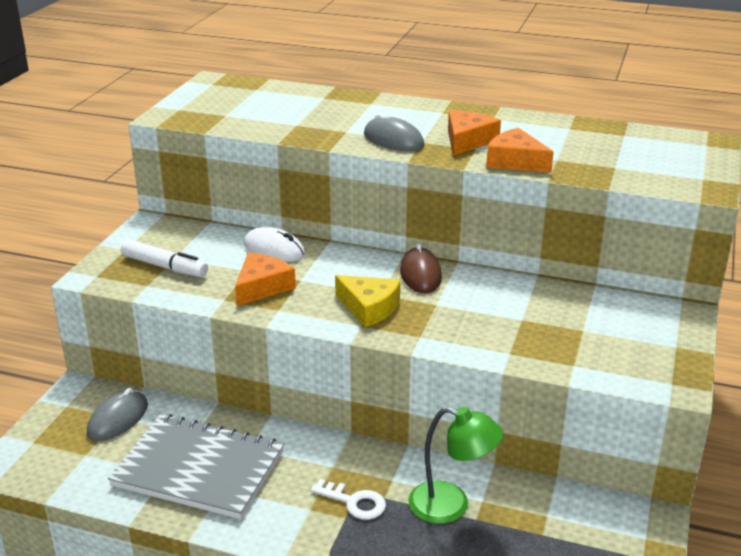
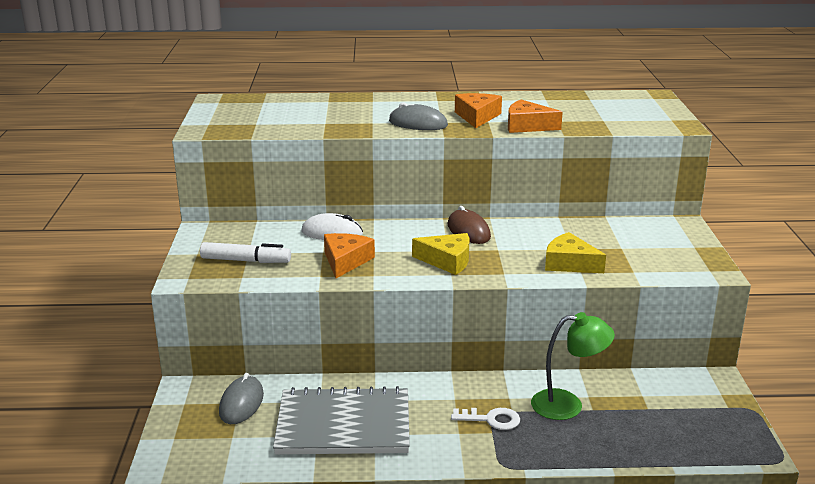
camera: 20 degrees left, 5 degrees down
(504, 339) = (569, 263): none -> yellow cheese

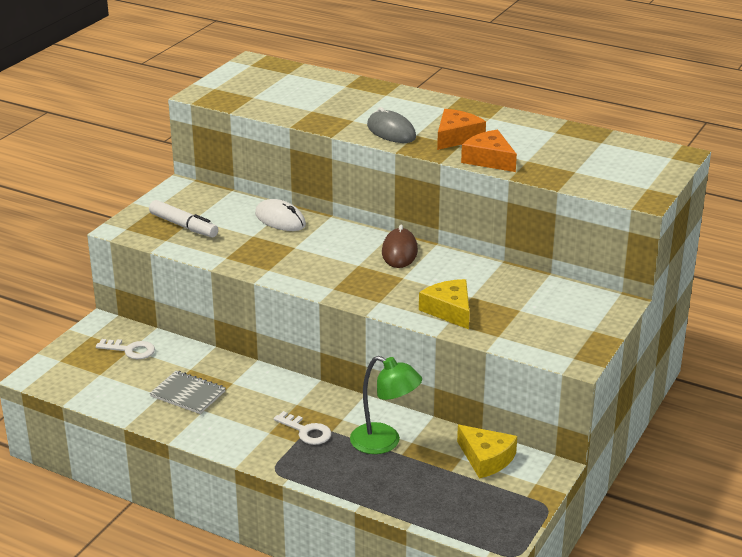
camera: 30 degrees right, 5 degrees up
(241, 403) = (130, 350): grey mouse -> white key
(343, 425) = (188, 394): grey notebook -> grey notebook, size x0.52
(345, 261) = (261, 250): orange cheese -> none
(447, 261) = (345, 275): yellow cheese -> yellow cheese (486, 458)

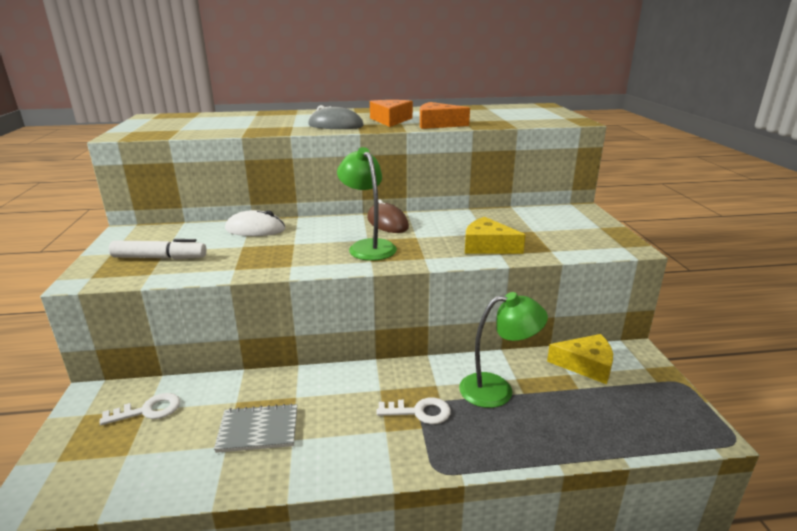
camera: 35 degrees left, 5 degrees down
(349, 272) = (368, 246): none -> green lamp

